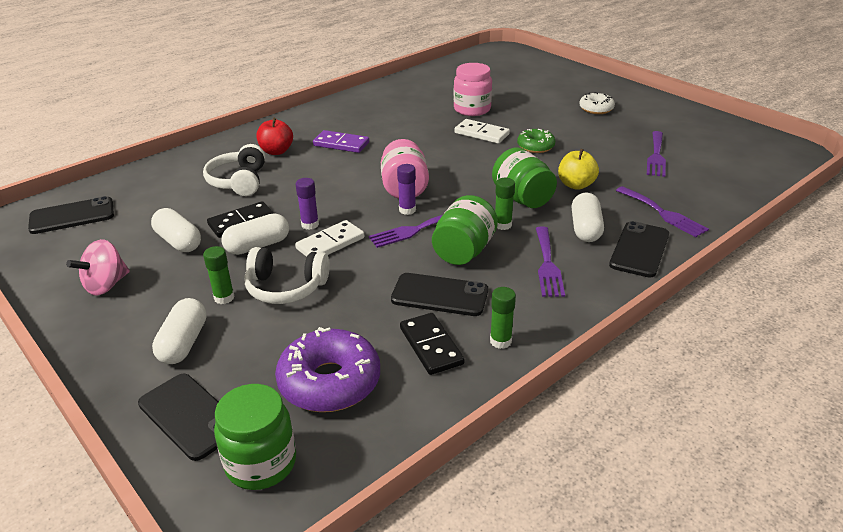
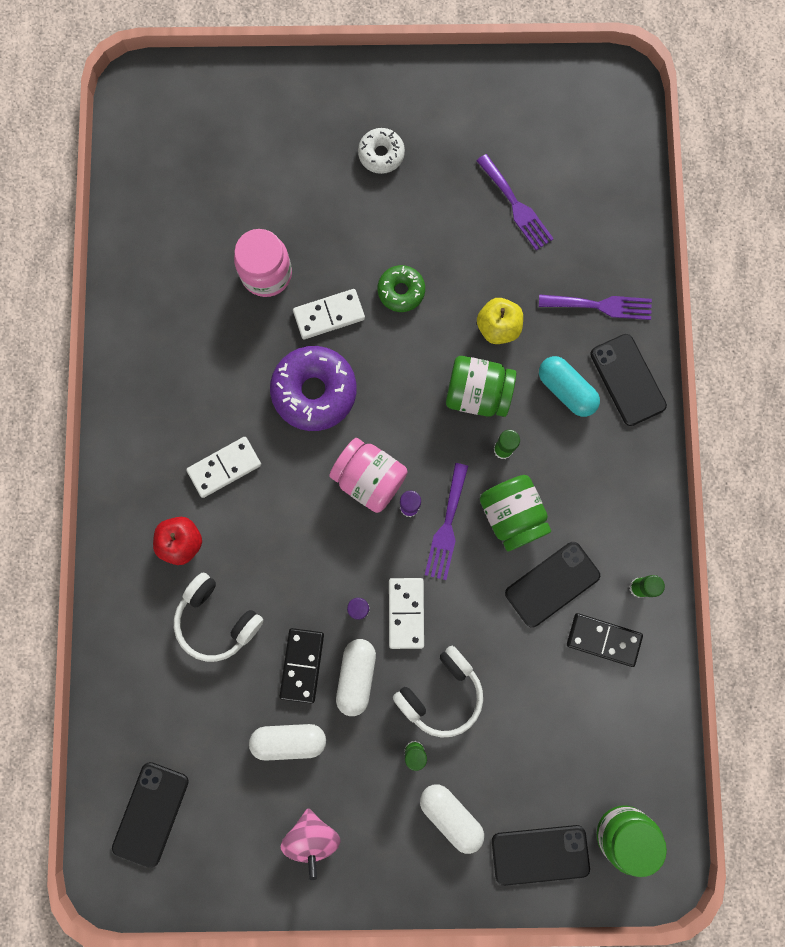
camera: 50 degrees left, 45 degrees up
(329, 382) = (582, 738): purple donut -> purple donut (314, 391)
(341, 144) = (224, 468): purple domino -> white domino
(547, 265) = (585, 468): purple fork -> none
(585, 228) = (566, 390): white capsule -> turquoise capsule

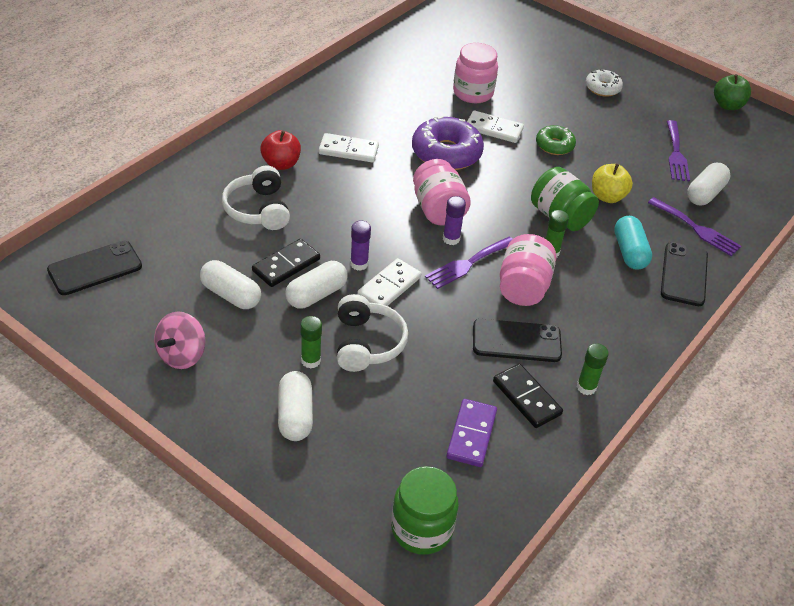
camera: 35 degrees right, 35 degrees down
(441, 693) = (366, 343): white headphones -> white headphones turned 90 degrees counterclockwise
(512, 515) = (523, 287): green jar -> pink jar
(514, 80) = (727, 105): none -> green apple
(540, 854) = (337, 491): black phone -> none
(577, 246) = (705, 193): none -> white capsule
(591, 714) = (471, 435): none -> purple domino

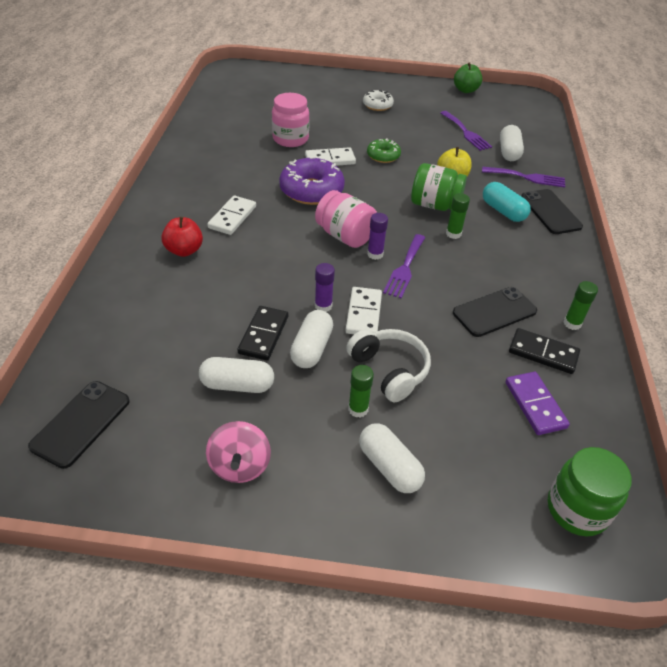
camera: 30 degrees left, 0 degrees up
(258, 209) = (197, 297): white headphones -> none
(348, 150) = (232, 217): white domino -> white domino turned 45 degrees counterclockwise
(523, 287) = (460, 268): pink jar -> none

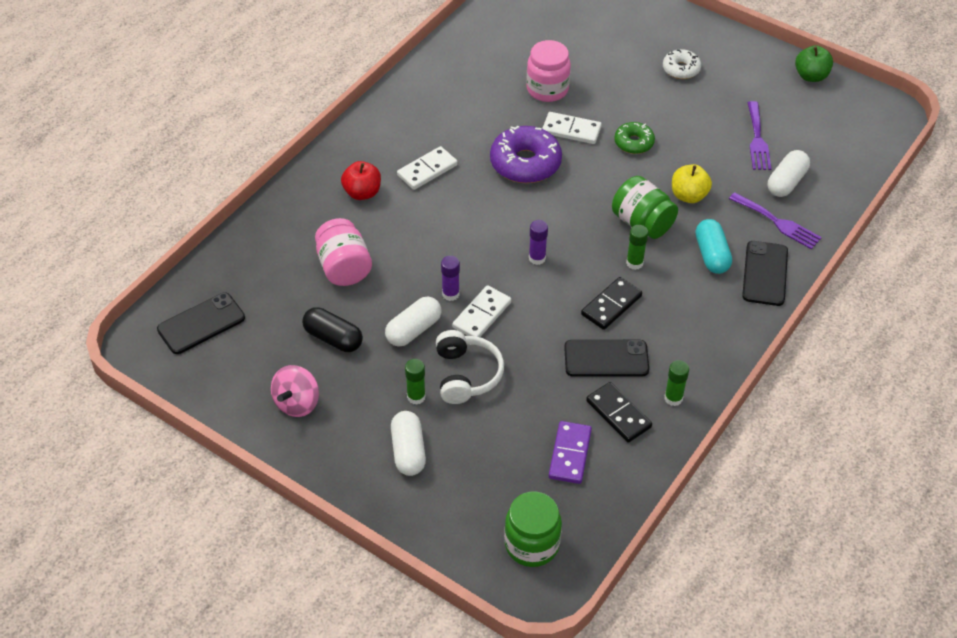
camera: 30 degrees right, 5 degrees up
(237, 385) = (333, 338): white capsule -> black capsule
(264, 335) = (381, 302): black domino -> black domino (611, 305)
(345, 236) = (522, 228): pink jar -> pink jar (344, 268)
(405, 268) = (555, 283): purple fork -> none

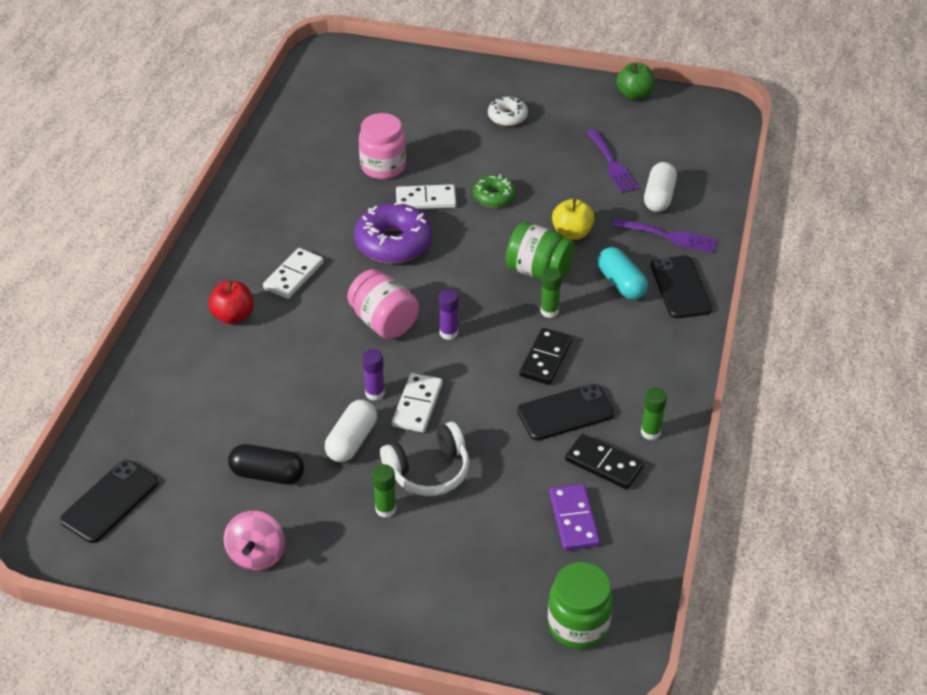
camera: 20 degrees left, 5 degrees down
(344, 268) = (247, 398): pink jar -> pink jar (384, 322)
(408, 451) = (403, 568): white capsule -> none
(466, 375) = (428, 470): white headphones -> white headphones turned 90 degrees clockwise

